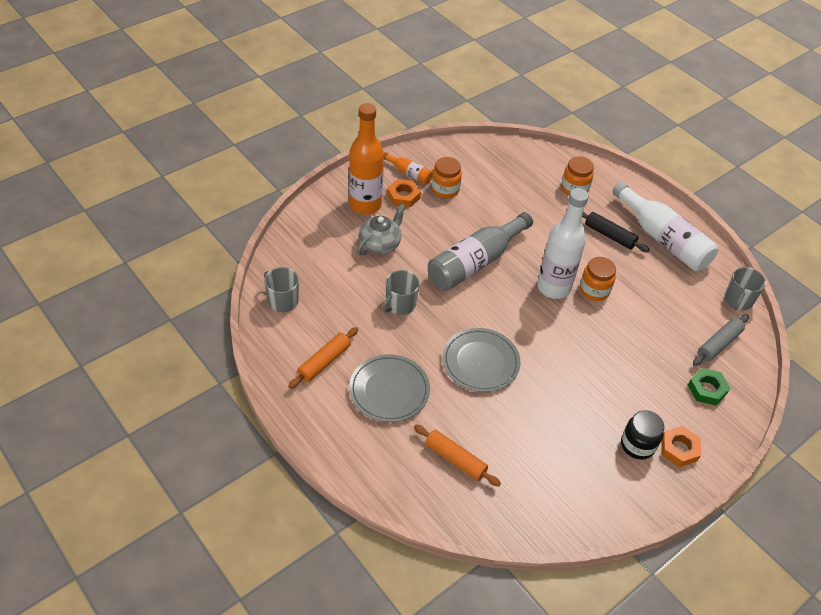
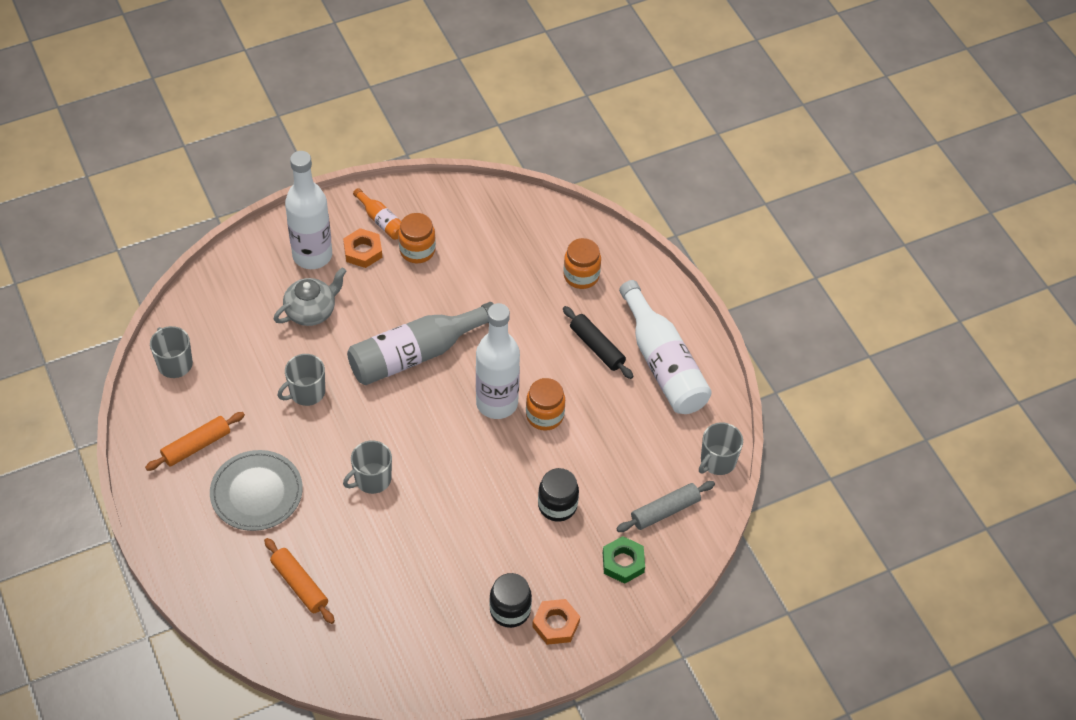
camera: 15 degrees right, 5 degrees up
(365, 205) = (312, 255): orange bottle -> white bottle
(480, 362) = (372, 479): grey plate -> grey mug
(635, 355) = (557, 505): none -> black jar

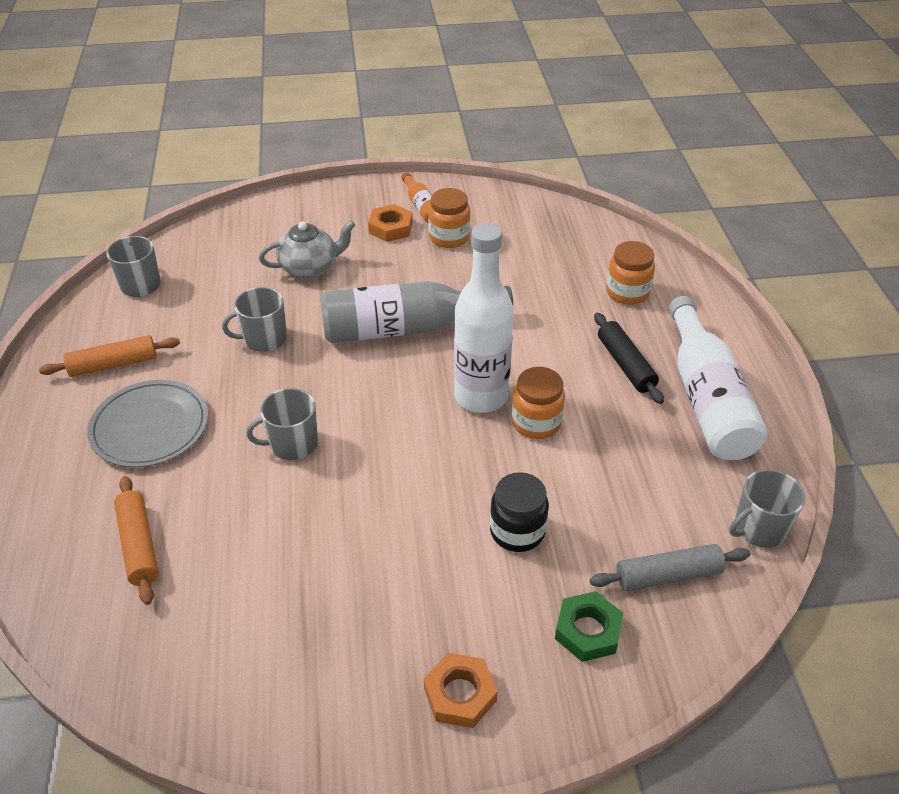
camera: 20 degrees right, 10 degrees down
(312, 255) = (336, 222): white bottle -> none
(510, 610) = (400, 655): black jar -> none

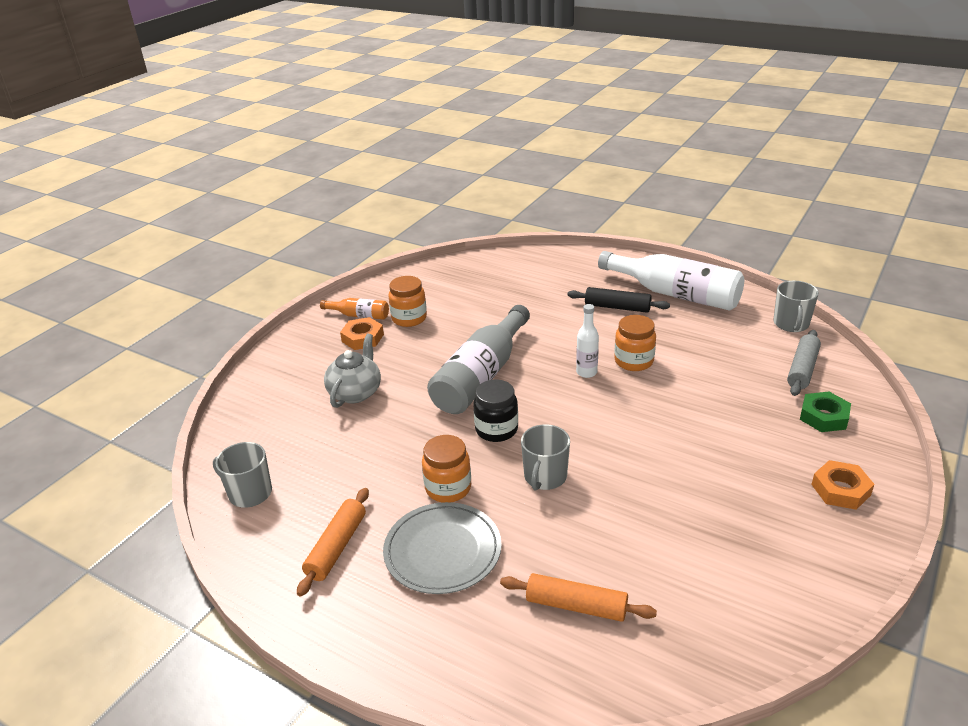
camera: 50 degrees left, 10 degrees down
(264, 339) = (410, 447): grey mug -> none
(481, 396) = (586, 372): white bottle -> white bottle, size x0.48
(517, 531) = (722, 409): black jar -> black jar (496, 429)
(627, 292) = (554, 278): orange jar -> orange jar (448, 488)

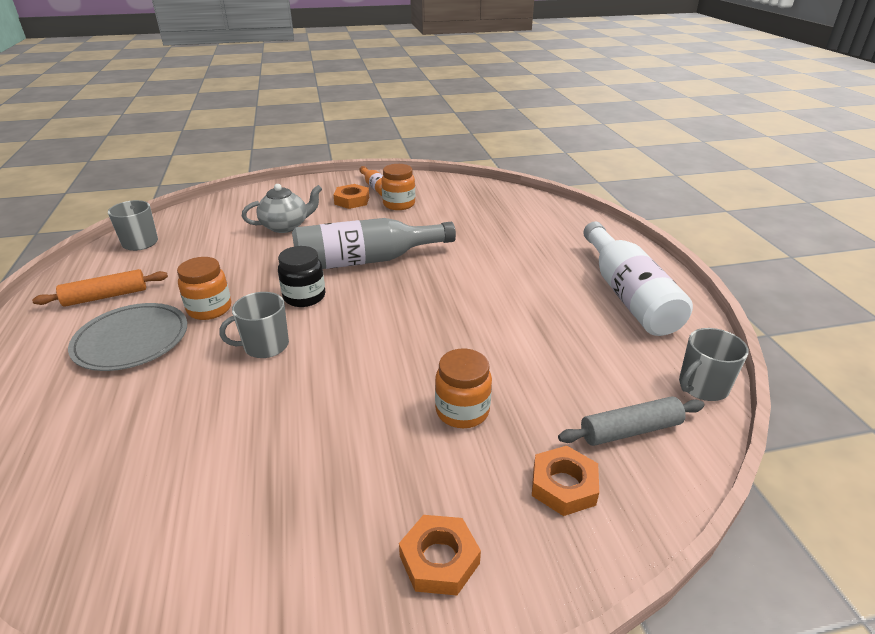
camera: 45 degrees right, 0 degrees up
(576, 606) = (103, 438): orange rolling pin -> none
(586, 372) = (435, 303): white bottle -> none
(617, 307) = (554, 275): black rolling pin -> none
(633, 361) = (485, 318): orange jar -> orange jar (462, 411)
(823, 416) = (563, 485): green nut -> orange nut

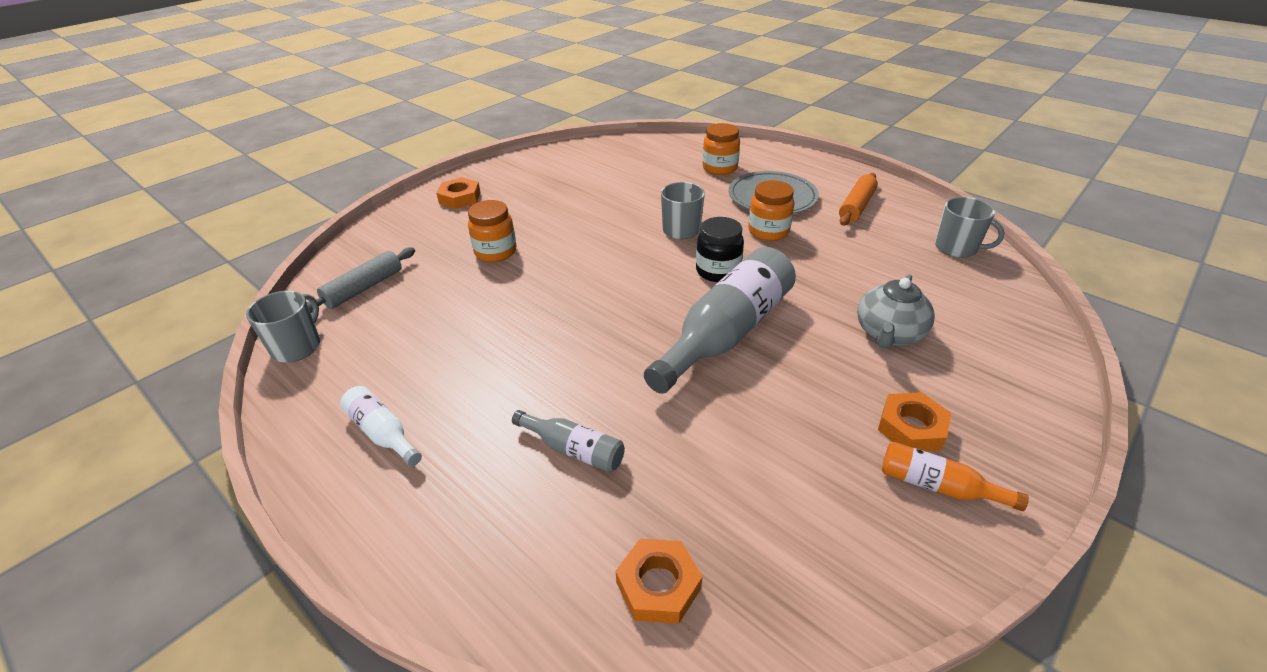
camera: 145 degrees right, 5 degrees up
(399, 204) = (840, 460): orange jar -> orange jar (719, 168)
(516, 248) = (573, 449): none -> grey bottle
(563, 485) = (405, 244): orange nut -> orange nut (658, 585)
(627, 294) = (382, 433): white bottle -> white bottle, size x0.48

